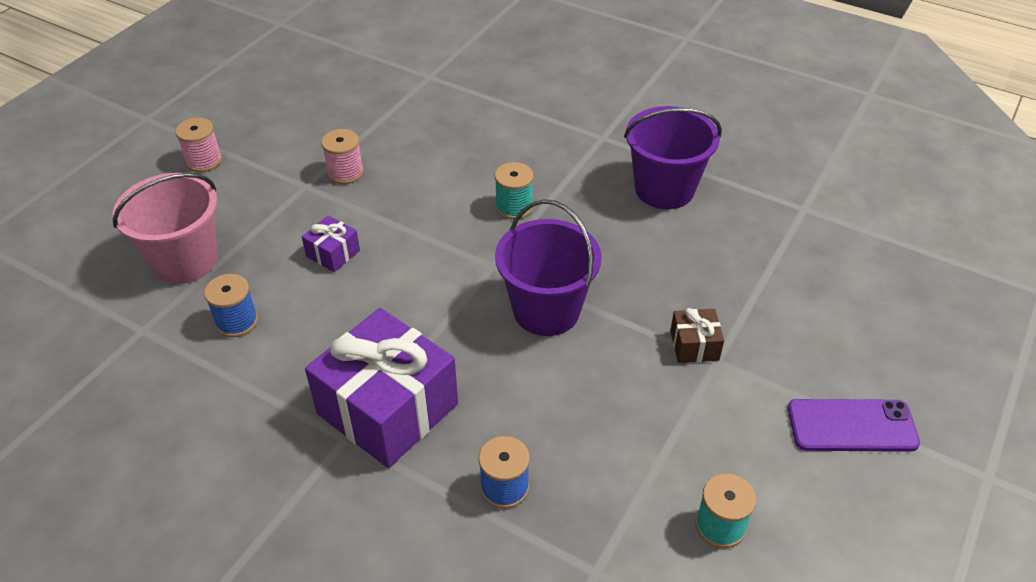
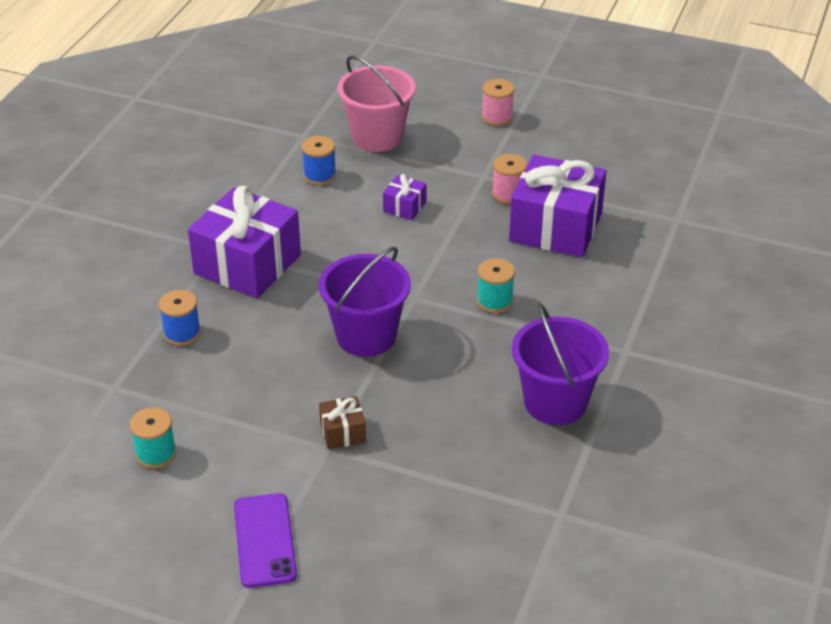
camera: 80 degrees right, 5 degrees down
(413, 149) = (555, 227): none -> purple gift

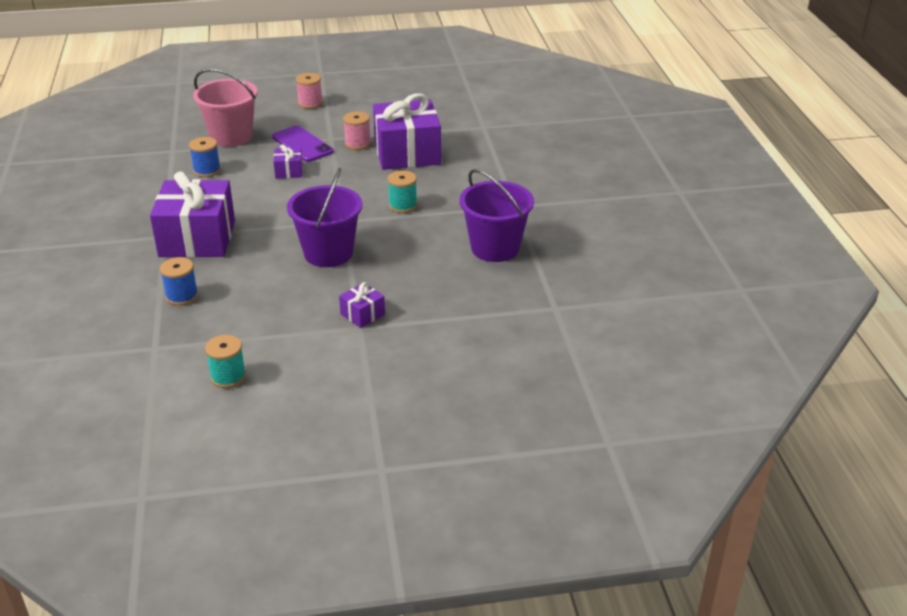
camera: 30 degrees left, 5 degrees down
(265, 540) = (363, 398): purple phone -> purple phone (302, 144)
(343, 432) = (362, 314): brown gift -> purple gift

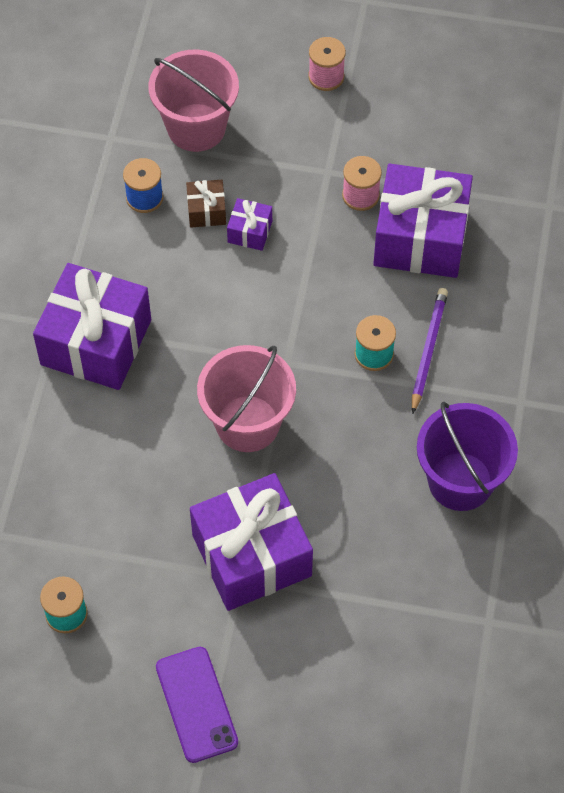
camera: 20 degrees right, 25 degrees up
(182, 296) = (50, 450): blue spool -> none
(254, 168) = (206, 211): none -> brown gift
(302, 144) = (286, 174): purple phone -> purple phone (196, 704)
(328, 253) = (247, 423): purple bucket -> pink bucket
(362, 314) = (251, 555): purple gift -> purple gift, size x2.27
(439, 197) = (428, 350): none -> purple pencil

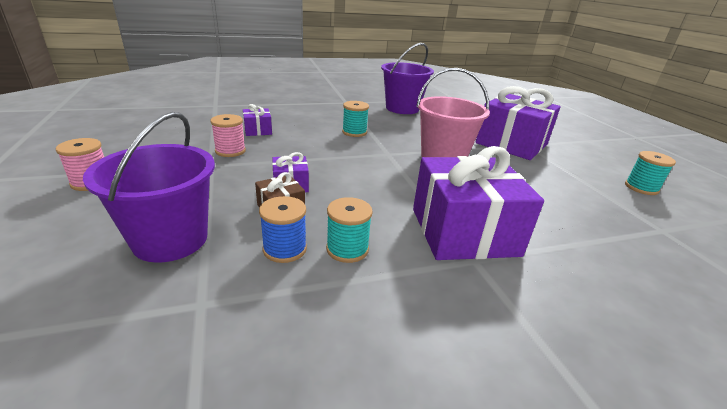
camera: 120 degrees left, 30 degrees down
(121, 240) = (347, 249): none -> turquoise spool
(196, 127) = (170, 239): pink bucket -> purple bucket
(196, 704) = (597, 144): purple phone -> none
(420, 237) = (258, 130): purple gift -> purple gift, size x0.44
(428, 350) = (337, 121): purple pencil -> none

